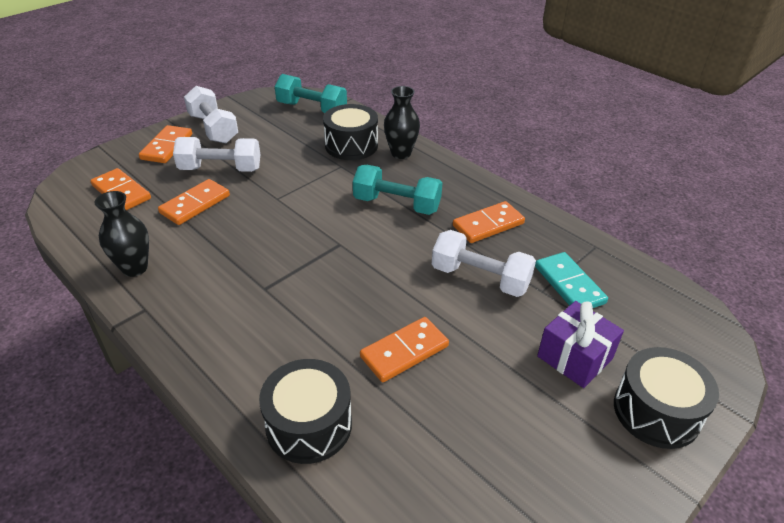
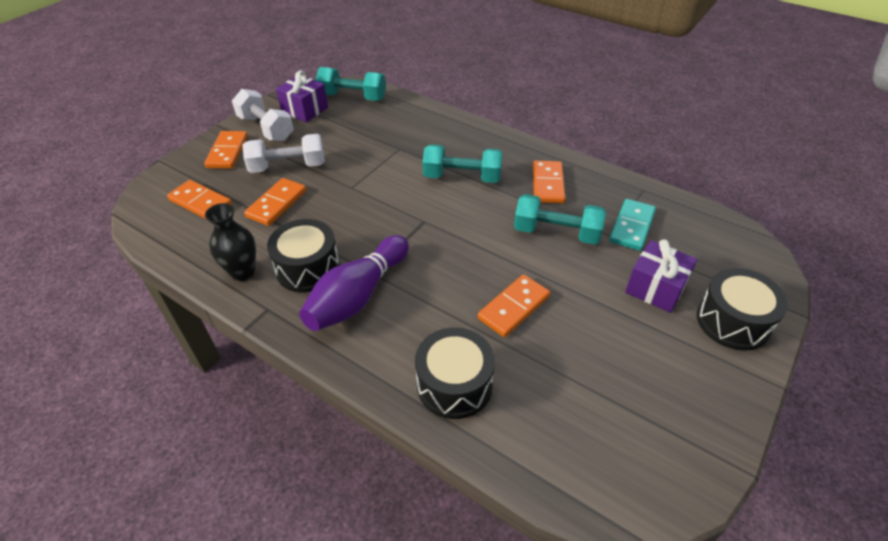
camera: 10 degrees left, 5 degrees up
(241, 311) = (358, 296): none -> purple bowling pin
(259, 115) = (305, 110): none -> purple gift
(351, 145) = (402, 127): black drum -> black drum (308, 268)
(401, 153) = (449, 129): black vase -> none
(480, 278) = (556, 233): white dumbbell -> turquoise dumbbell
(488, 224) = (547, 184): orange domino -> orange domino turned 45 degrees counterclockwise
(569, 284) = (632, 227): turquoise domino -> turquoise domino turned 60 degrees clockwise

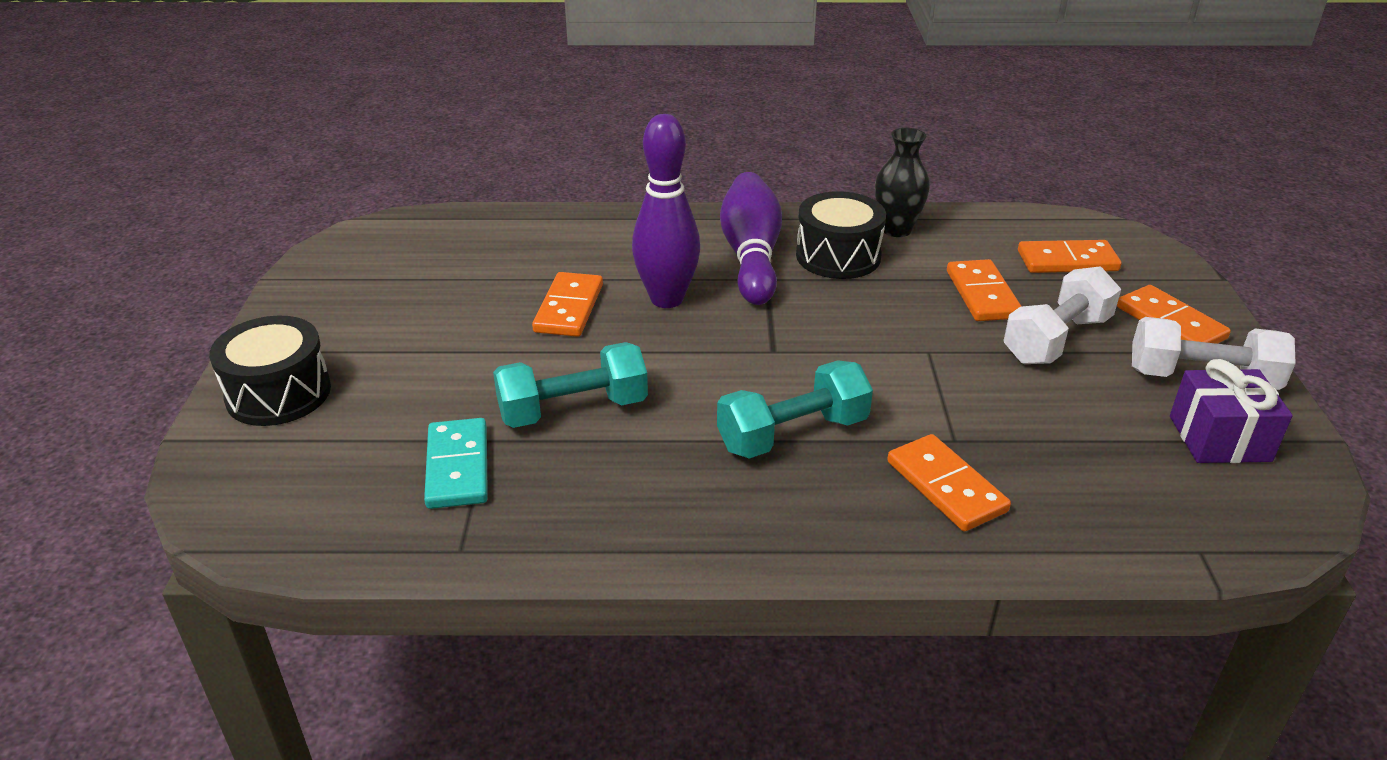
camera: 145 degrees right, 10 degrees down
(352, 97) = (1202, 509): turquoise dumbbell -> none
(446, 285) = (667, 299): none -> purple bowling pin
(454, 384) = (580, 236): black drum -> none
(547, 184) = (642, 484): orange domino -> orange domino (946, 486)
(655, 288) = (394, 393): purple gift -> none

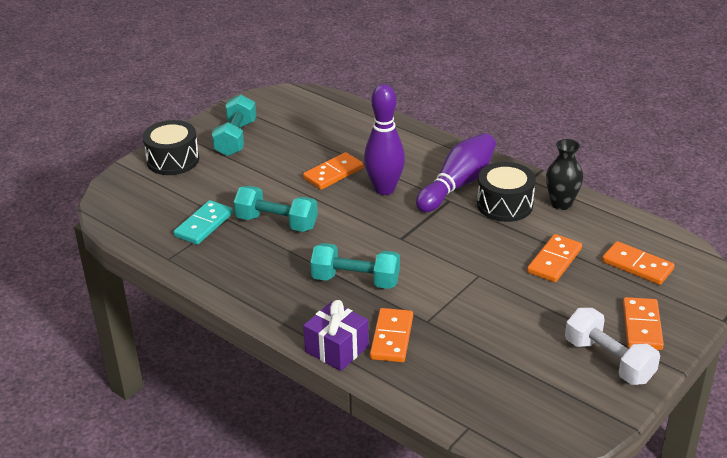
camera: 40 degrees right, 0 degrees up
(353, 320) = (236, 138): none -> turquoise dumbbell
(1056, 339) = (558, 302): white dumbbell -> none
(1219, 438) = (565, 391): purple gift -> purple gift (337, 349)

